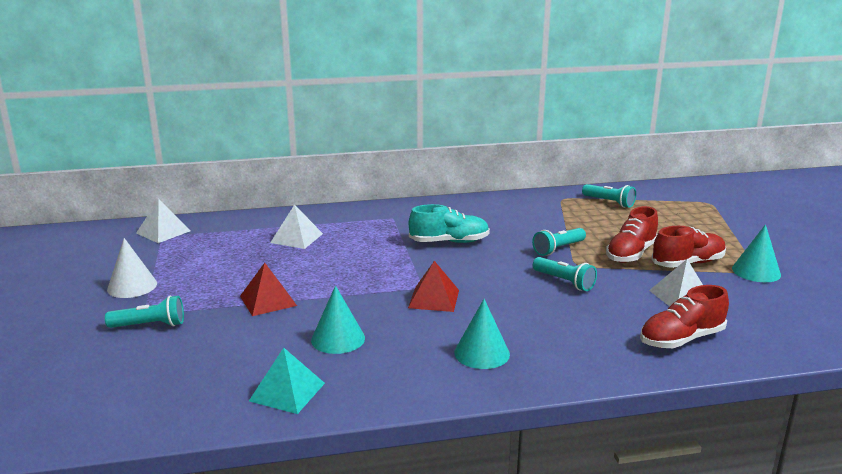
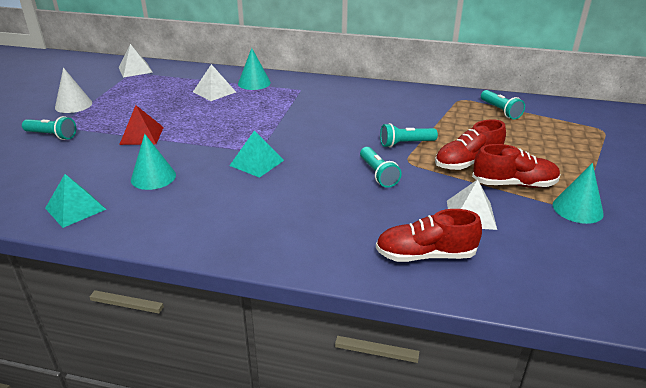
camera: 25 degrees right, 10 degrees up
(433, 299) = (256, 163): red pyramid -> turquoise pyramid
(449, 242) = (322, 118): turquoise shoe -> none
(482, 353) = (241, 218): turquoise cone -> turquoise cone (254, 83)

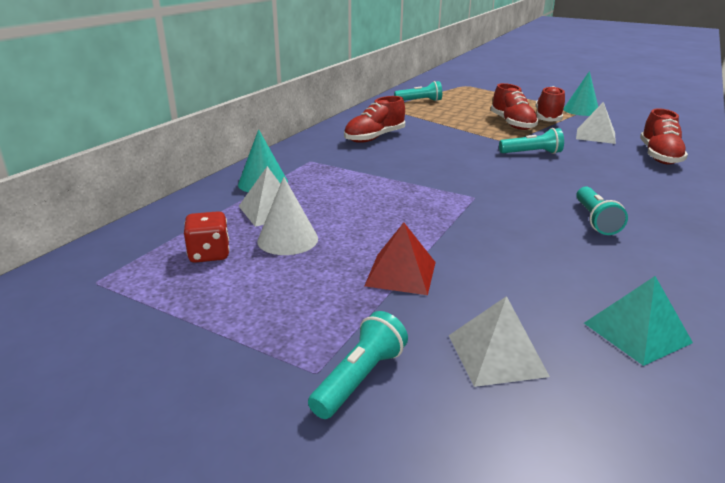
camera: 75 degrees left, 5 degrees down
(73, 105) = (211, 355): white cone -> white cone (287, 239)
(135, 70) = (84, 277): white pyramid -> white pyramid (496, 355)
(153, 177) = (538, 266): turquoise cone -> none
(159, 88) = (209, 254): none -> red dice
(256, 163) = (503, 200): turquoise pyramid -> none
(367, 103) = (374, 138): none -> red shoe
(405, 144) = (473, 136): turquoise flashlight -> turquoise flashlight (595, 220)

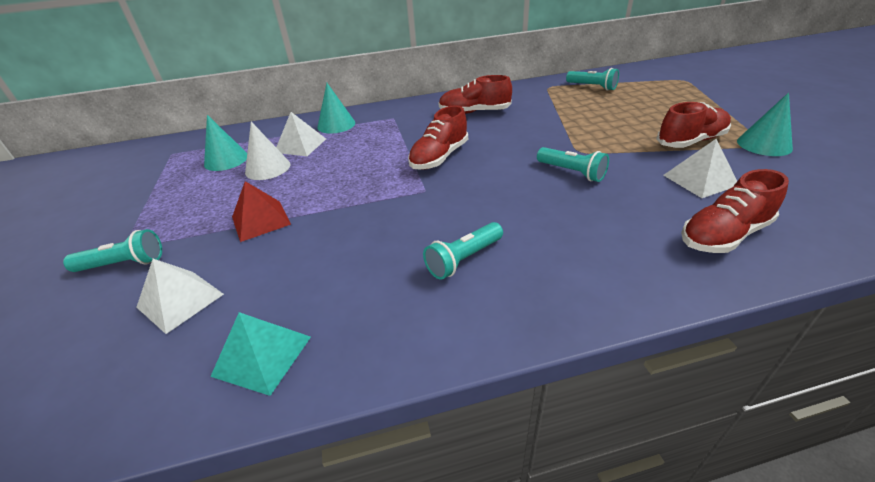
camera: 50 degrees right, 10 degrees up
(209, 254) = (226, 160): red dice -> turquoise cone
(512, 124) = (630, 135): red shoe -> red shoe (439, 157)

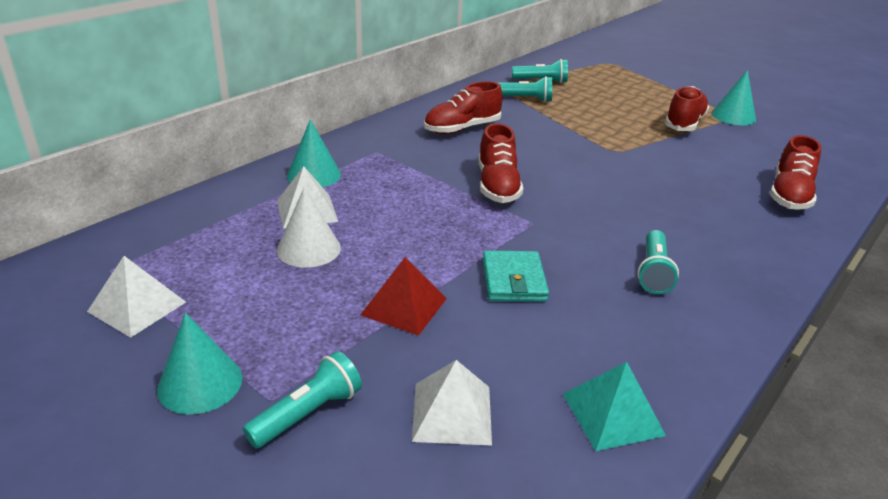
camera: 40 degrees left, 5 degrees down
(226, 160) = (225, 255): turquoise cone -> turquoise cone (200, 383)
(349, 227) = (513, 280): none -> turquoise wallet
(572, 172) = (634, 172): turquoise flashlight -> turquoise flashlight (525, 99)
(700, 180) = (728, 156): white pyramid -> white pyramid (137, 306)

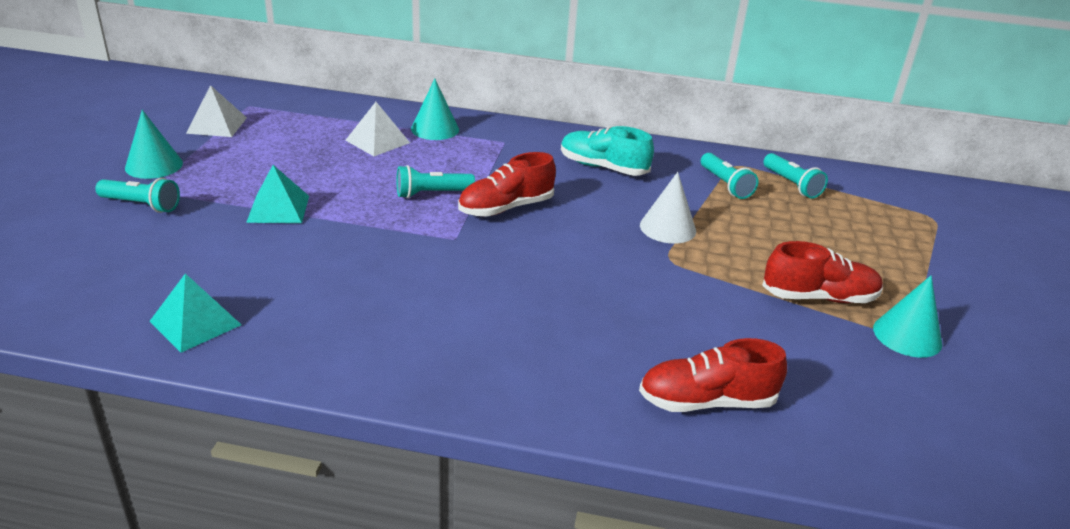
camera: 60 degrees right, 0 degrees up
(309, 249) = (325, 156): white cone -> white cone (667, 228)
(404, 306) = (278, 209): red pyramid -> turquoise pyramid
(452, 413) = (165, 254): white pyramid -> none
(462, 128) = (603, 167): red shoe -> turquoise shoe
(513, 280) = (350, 246): turquoise wallet -> none
(653, 272) = (424, 317): turquoise flashlight -> turquoise flashlight (432, 194)

